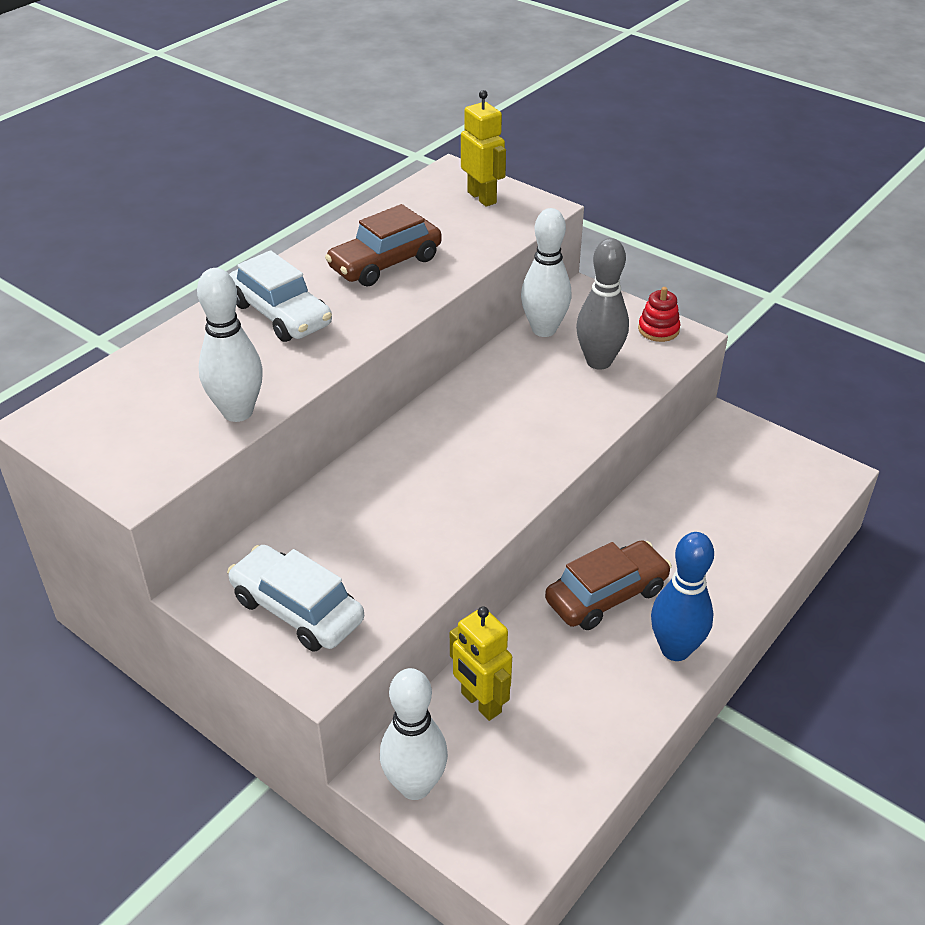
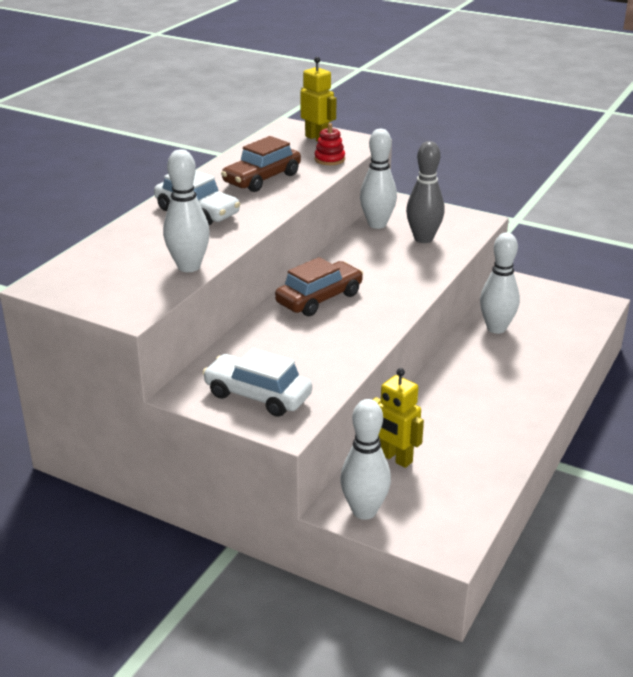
camera: 10 degrees left, 10 degrees down
(606, 595) = (464, 387): brown car -> brown car (319, 298)
(658, 329) = (459, 218): red stacking toy -> red stacking toy (329, 159)
(675, 649) = (523, 413): blue bowling pin -> none
(678, 499) = (496, 328): none -> white bowling pin

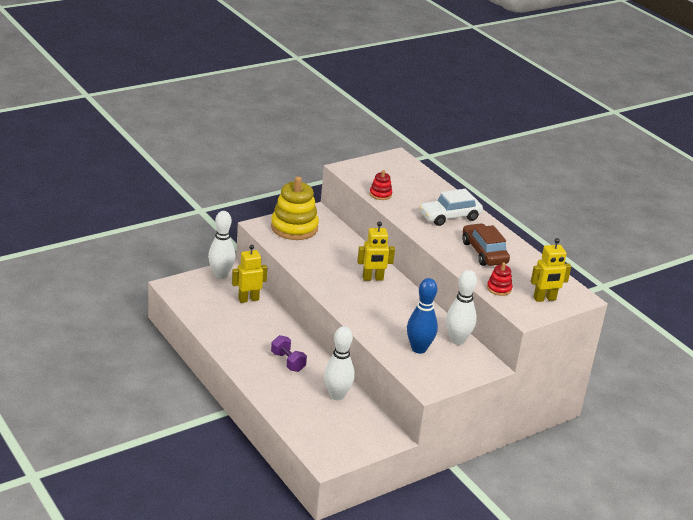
camera: 115 degrees right, 0 degrees up
(189, 267) = (380, 194): white bowling pin -> red stacking toy
(257, 395) = (294, 228): white car -> yellow stacking toy
(319, 298) = (373, 278): brown car -> yellow robot
(423, 239) = (419, 349): grey bowling pin -> blue bowling pin
(485, 377) = (288, 362): none -> purple dumbbell

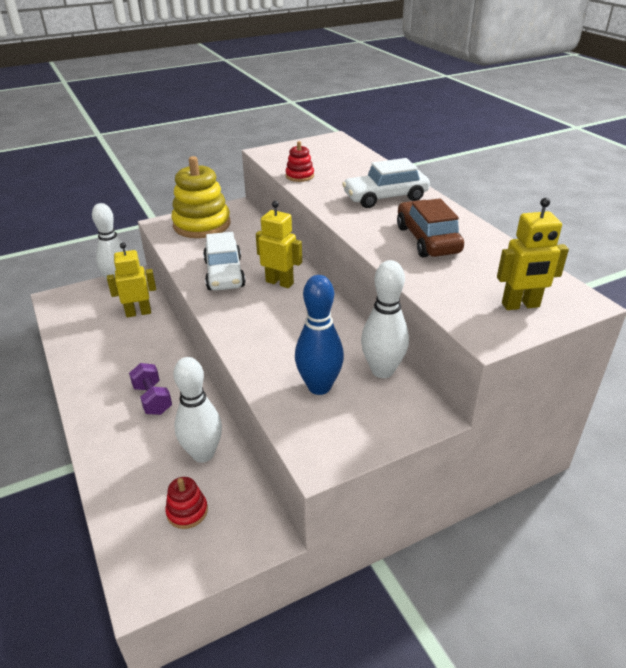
camera: 10 degrees right, 5 degrees up
(329, 271) = (224, 274): none -> white car
(373, 278) = (279, 282): yellow robot -> yellow robot turned 150 degrees counterclockwise
(499, 288) = (446, 290): red stacking toy -> red stacking toy (187, 511)

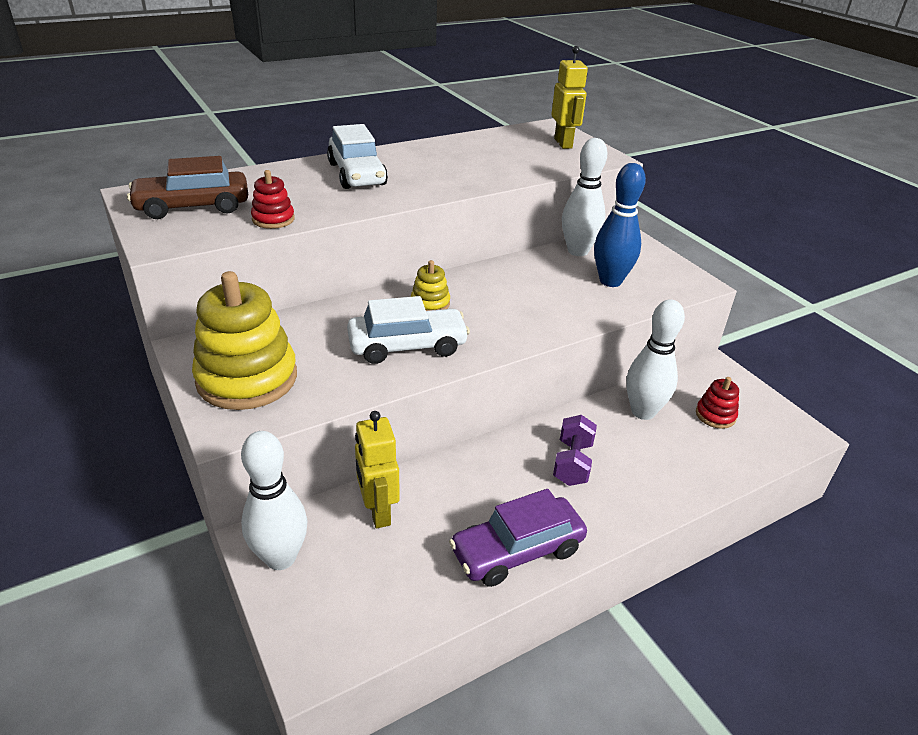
camera: 95 degrees left, 0 degrees up
(85, 366) = (517, 551): none -> purple car
(153, 399) = (572, 463): purple dumbbell -> purple dumbbell turned 45 degrees counterclockwise
(279, 282) = (430, 303): yellow robot -> yellow stacking toy
(427, 240) = (458, 163): brown car -> brown car (193, 207)

